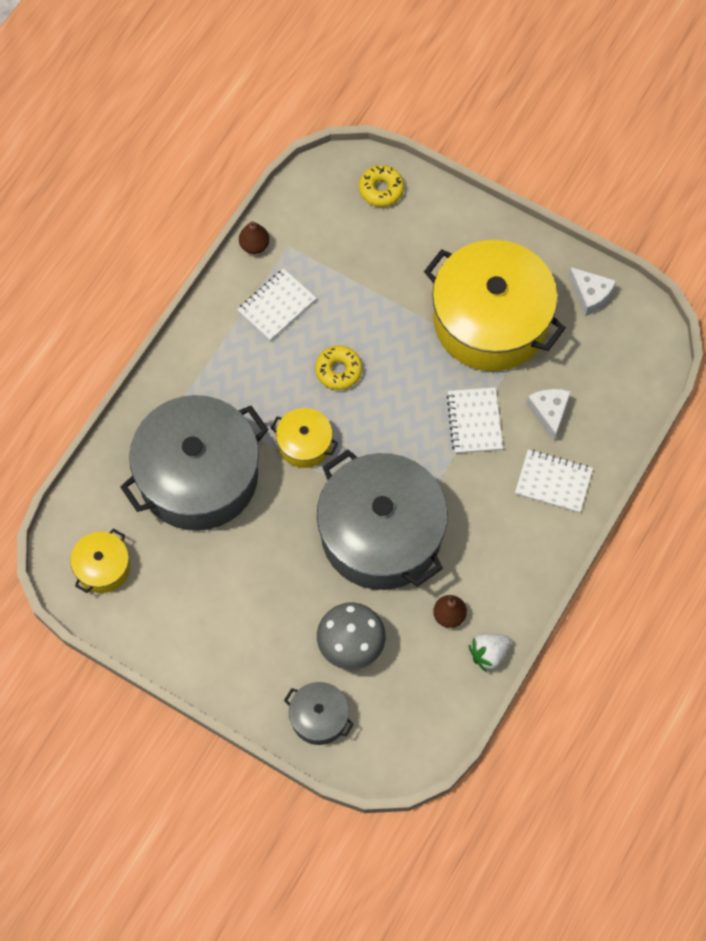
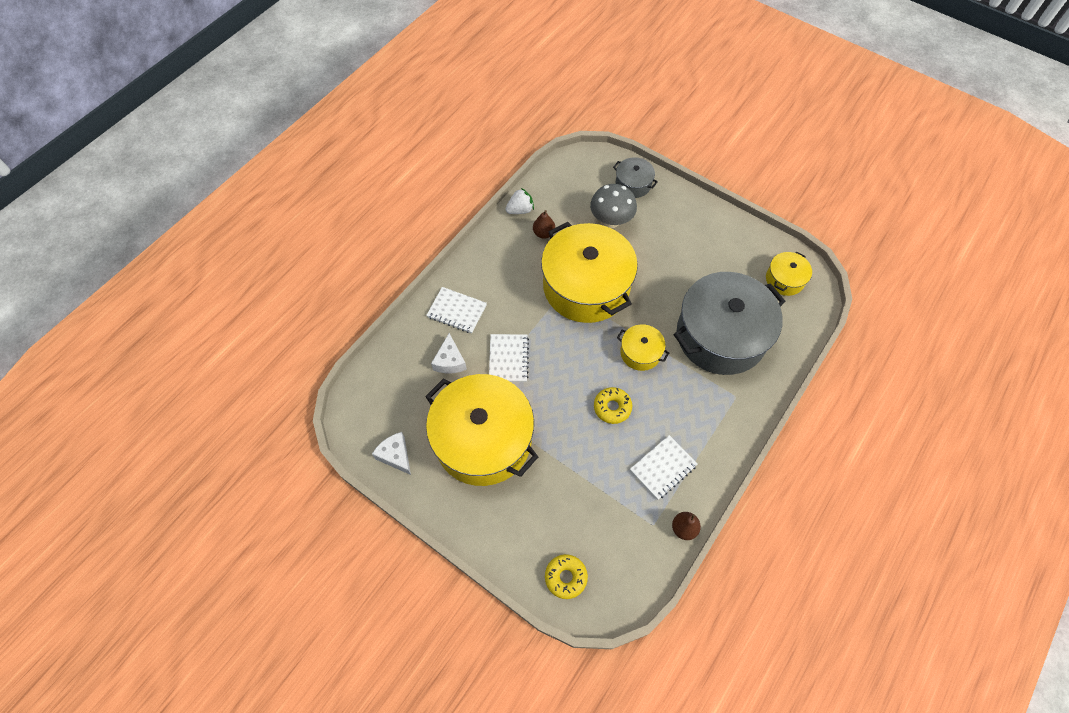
camera: 175 degrees left, 5 degrees down
(381, 533) = (586, 286): grey pot -> yellow pot

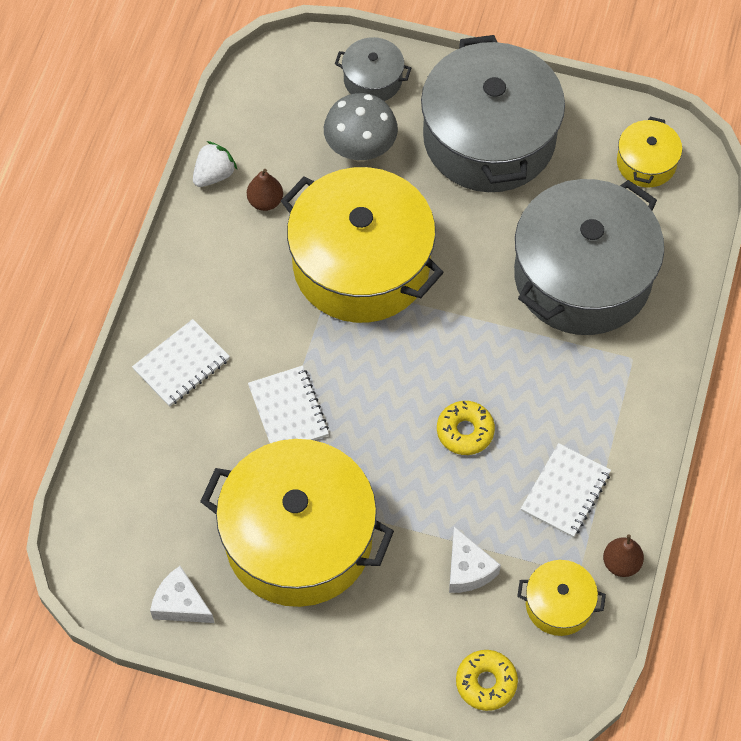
camera: 20 degrees left, 0 degrees up
(450, 361) = (202, 442): white cheese -> white cheese (468, 569)
(457, 311) = (181, 364): white notebook -> white notebook turned 45 degrees counterclockwise
(640, 353) = (476, 339): yellow pot -> yellow pot (559, 604)
(691, 237) = (489, 138): none -> grey pot

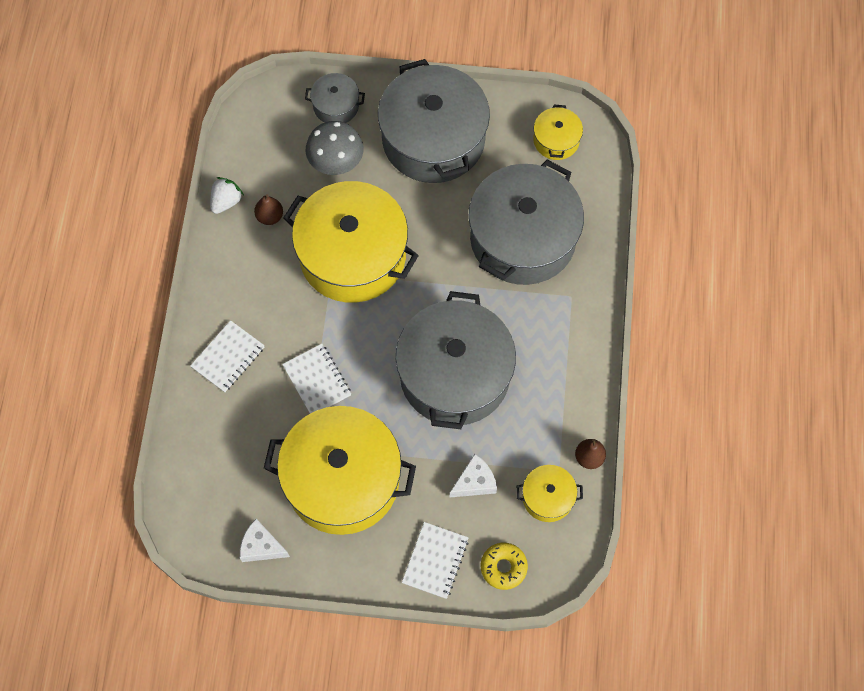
camera: 10 degrees left, 5 degrees up
(465, 431) = (454, 374): yellow donut -> grey pot
(468, 569) = (475, 482): white cheese -> white cheese turned 90 degrees counterclockwise
(565, 492) = (538, 409): white notebook -> white notebook (435, 561)

